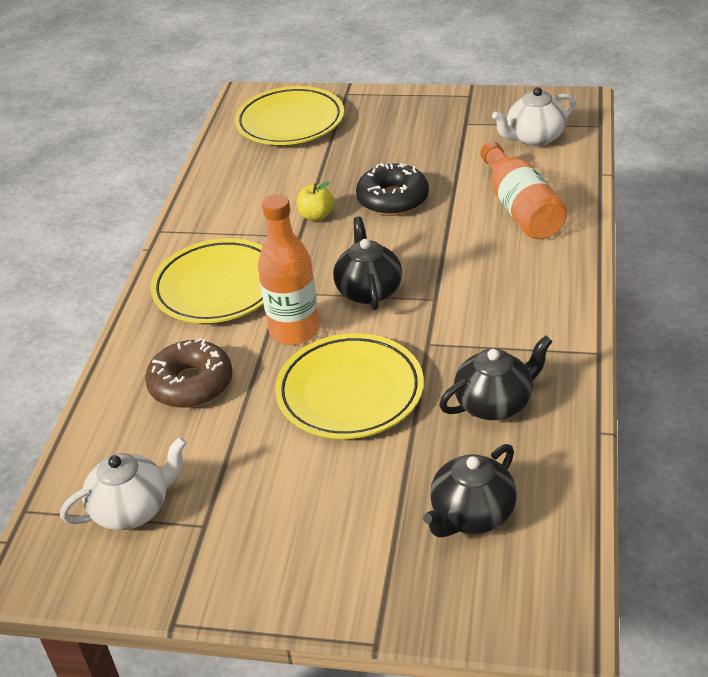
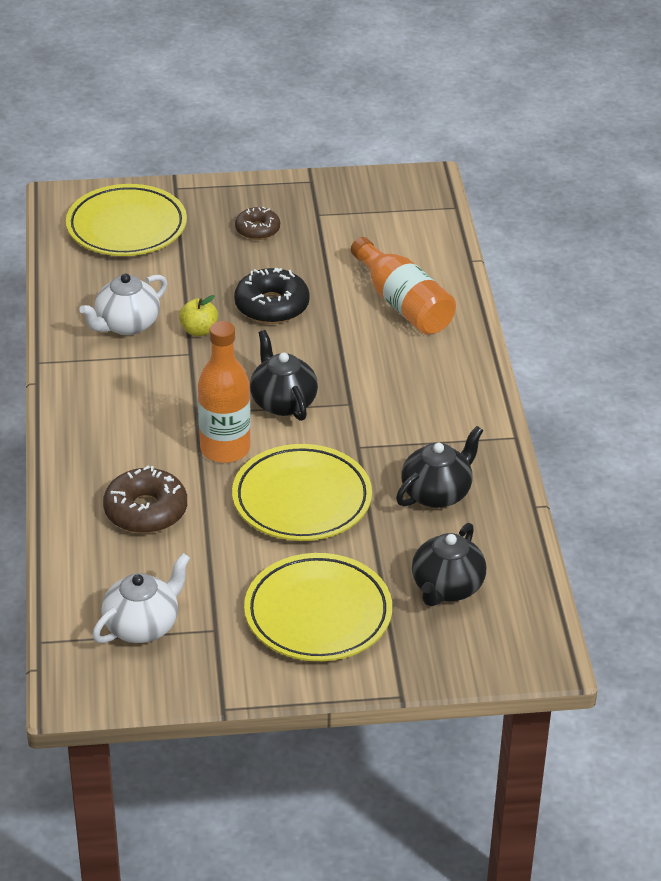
camera: 20 degrees left, 0 degrees up
(218, 287) = (129, 415): yellow plate -> yellow plate (318, 614)
(405, 132) = (257, 230): none -> brown donut
(534, 138) = (394, 226): white teapot -> white teapot (126, 325)

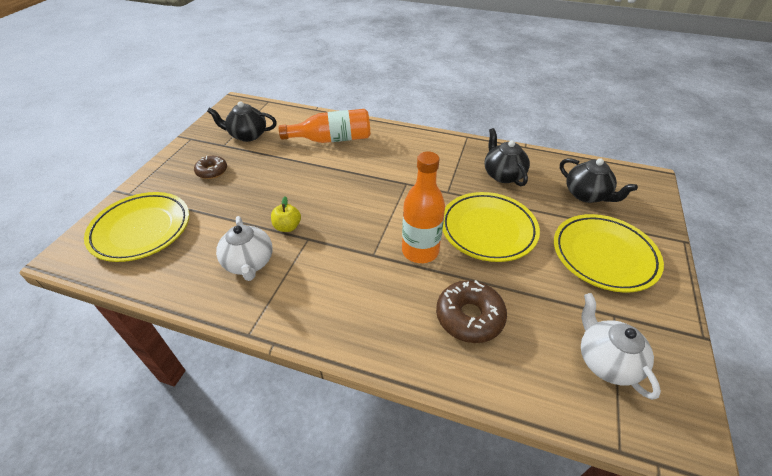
camera: 65 degrees left, 5 degrees up
(272, 306) = (291, 187): black donut -> none
(282, 402) = (388, 210): black teapot -> black teapot (247, 135)

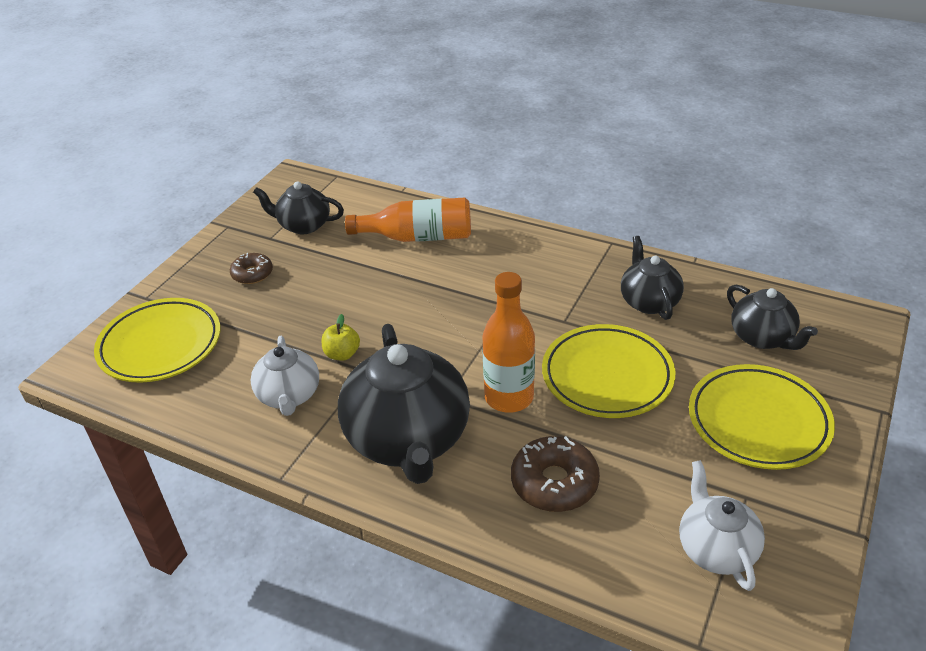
camera: 10 degrees right, 5 degrees down
(349, 291) = (408, 439): none -> black teapot

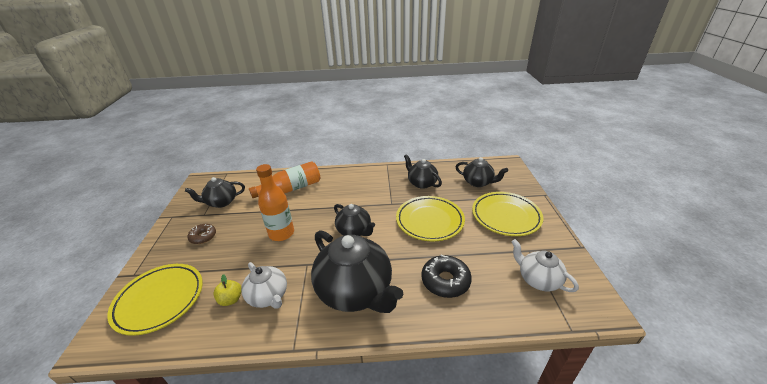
camera: 30 degrees left, 5 degrees down
(342, 354) = (287, 260): yellow apple -> yellow apple (231, 299)
(469, 346) = (354, 231): none -> black teapot
(509, 397) = (392, 248): orange bottle -> orange bottle (281, 233)
(554, 482) = (445, 281): brown donut -> black donut

